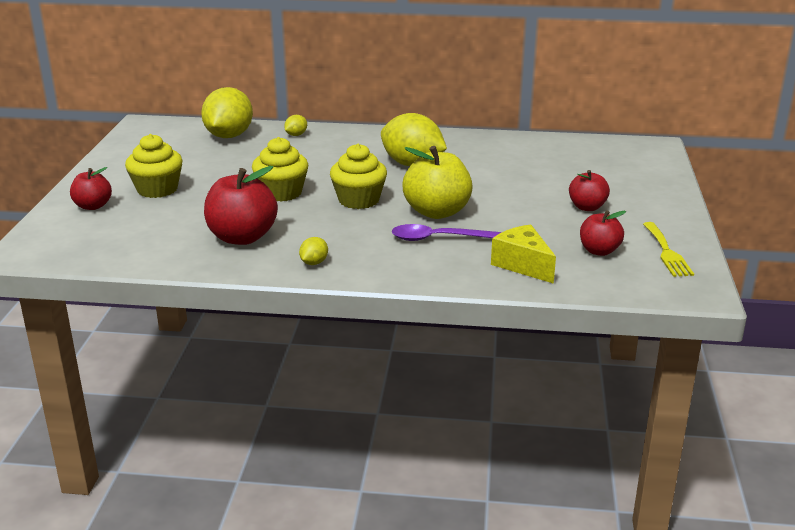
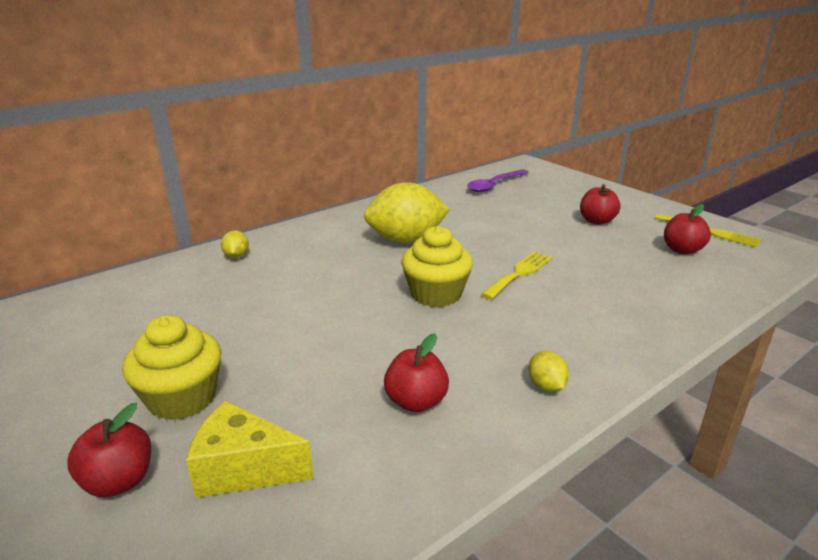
camera: 45 degrees left, 0 degrees up
(229, 136) = (156, 287): yellow lemon -> none
(242, 237) = (416, 402): red apple -> red apple, size x0.59
(281, 193) = (347, 324): yellow cupcake -> none
(437, 212) = (519, 273): yellow apple -> yellow fork
(439, 238) = (576, 296): purple spoon -> purple spoon (494, 185)
(523, 265) = (676, 287): yellow cheese -> yellow cheese (244, 468)

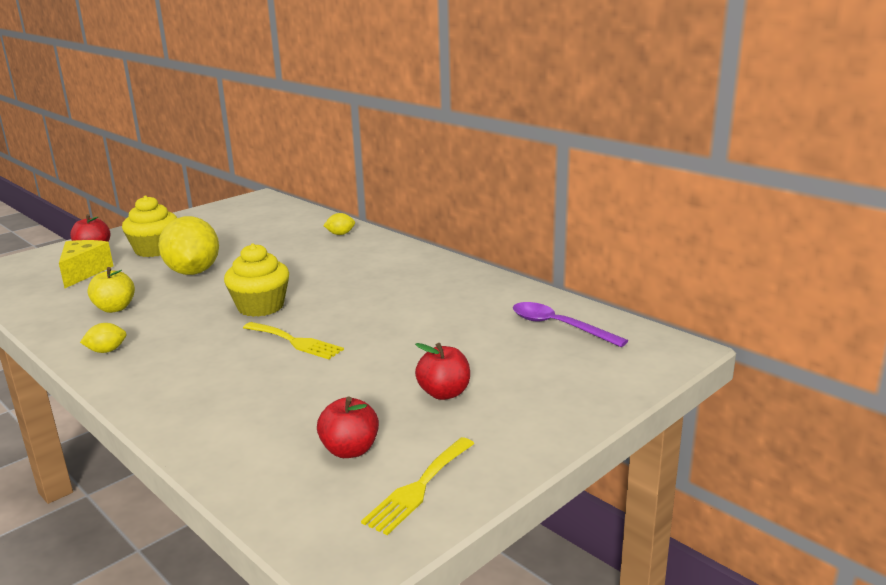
camera: 85 degrees right, 5 degrees down
(406, 240) = (374, 288): yellow lemon -> yellow lemon (193, 272)
(416, 402) = (115, 308): red apple -> yellow apple

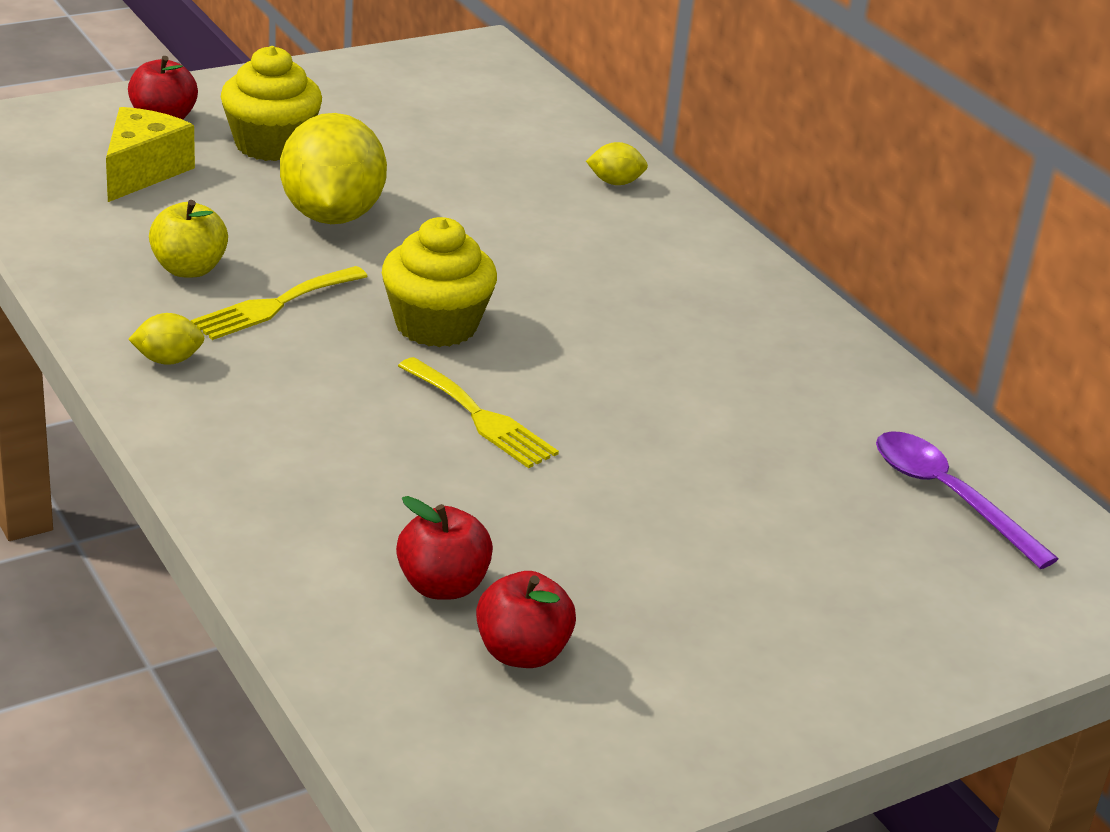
camera: 10 degrees right, 10 degrees up
(418, 488) = (610, 746): yellow fork -> yellow fork (274, 305)
(444, 393) = (702, 585): red apple -> red apple (442, 586)

